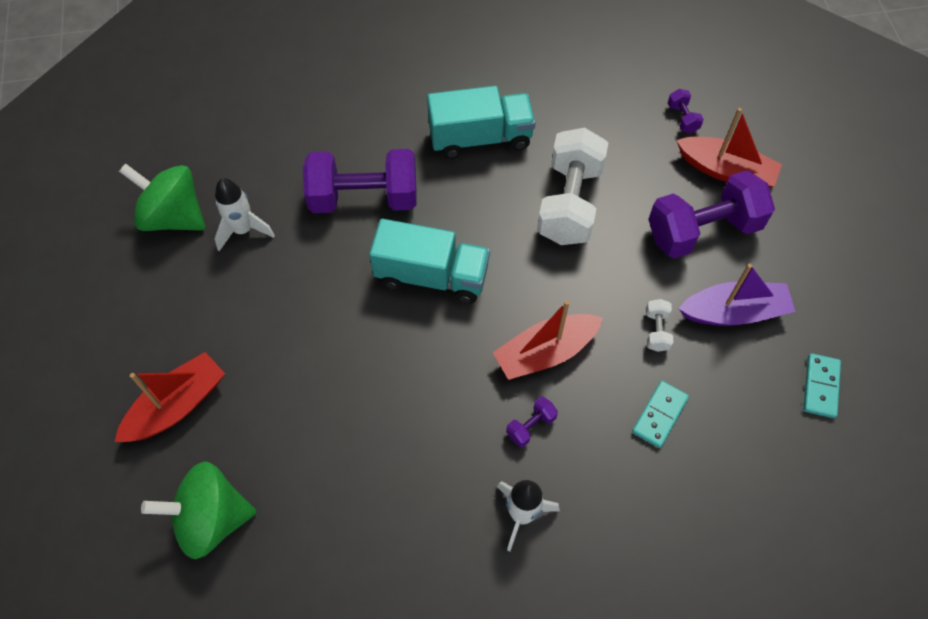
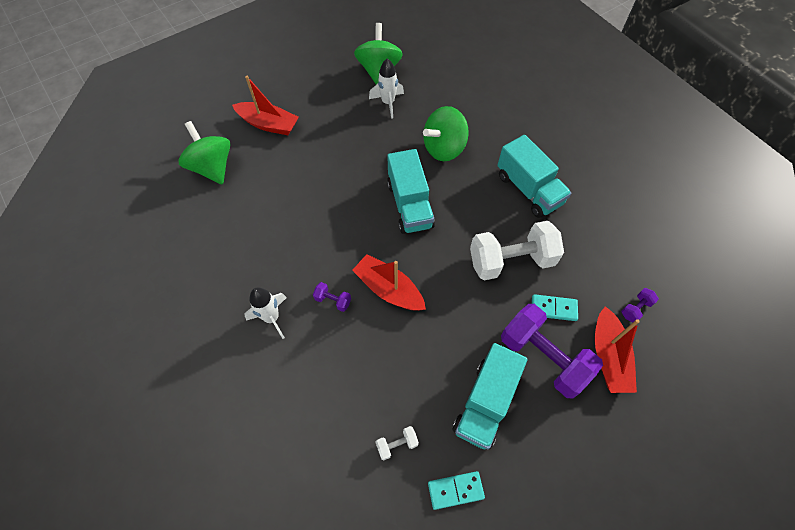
camera: 65 degrees right, 0 degrees up
(364, 198) = (444, 148): purple dumbbell -> green spinning top
(656, 331) = (441, 353): white dumbbell -> white dumbbell (397, 444)
(659, 415) = (377, 378): turquoise domino -> turquoise domino (553, 308)
(733, 312) = (485, 402): purple boat -> turquoise truck

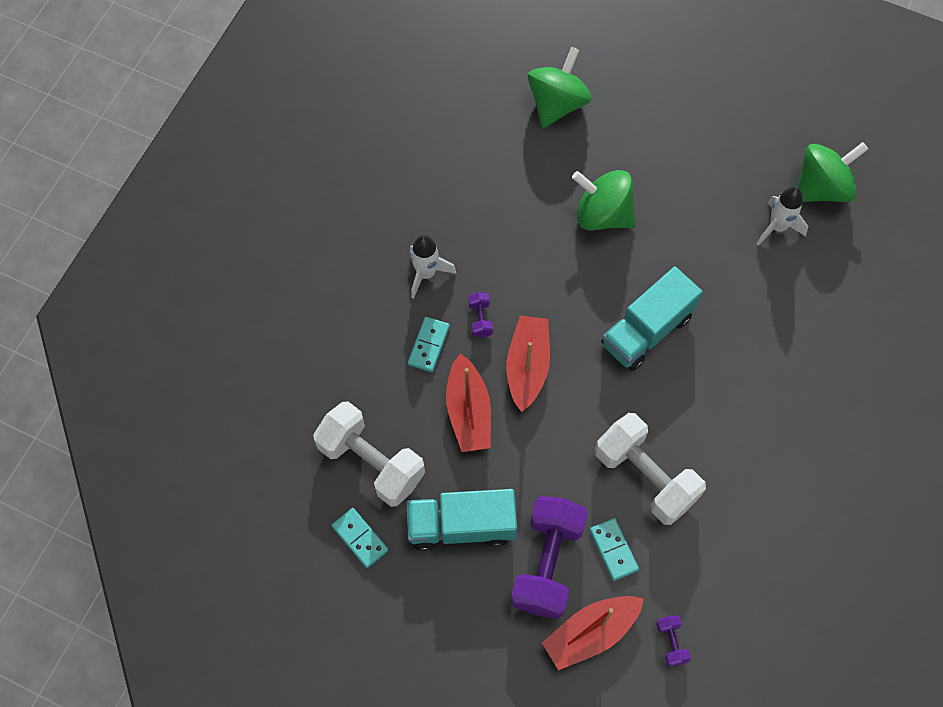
camera: 60 degrees right, 5 degrees up
(268, 124) = (652, 120): red boat -> red boat (468, 411)
(329, 347) = (429, 345): none -> turquoise domino
(397, 444) = (371, 462): white dumbbell -> white dumbbell, size x2.42
(444, 148) = (753, 326): green spinning top -> green spinning top (602, 214)
(528, 189) = (760, 452): turquoise truck -> none
(635, 309) = (671, 642): purple dumbbell -> purple dumbbell turned 60 degrees clockwise

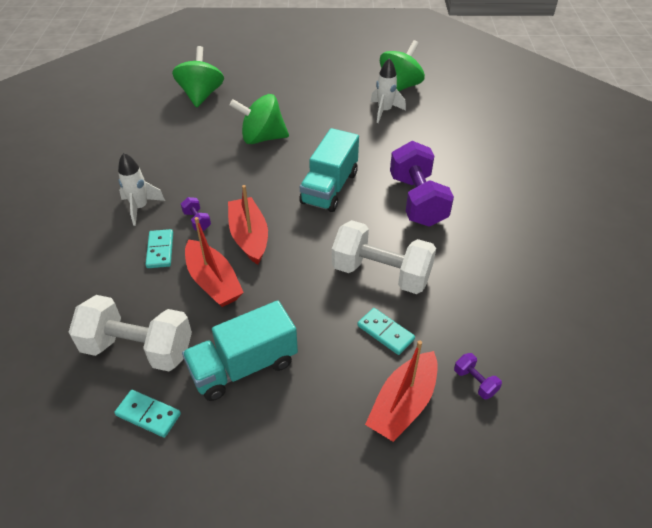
camera: 25 degrees left, 20 degrees down
(547, 563) = (335, 365): purple dumbbell -> purple dumbbell (417, 200)

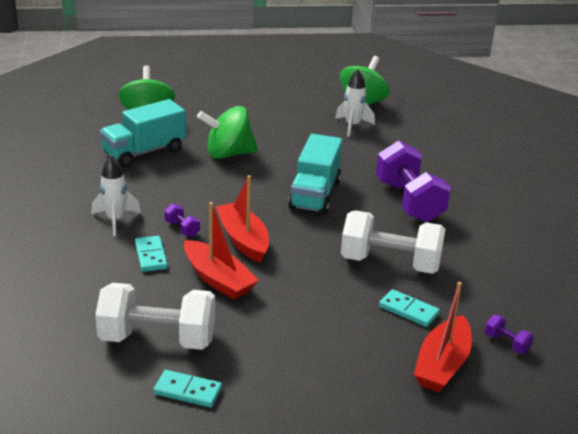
camera: 10 degrees left, 15 degrees down
(244, 366) = (273, 346): turquoise truck -> turquoise truck (144, 152)

